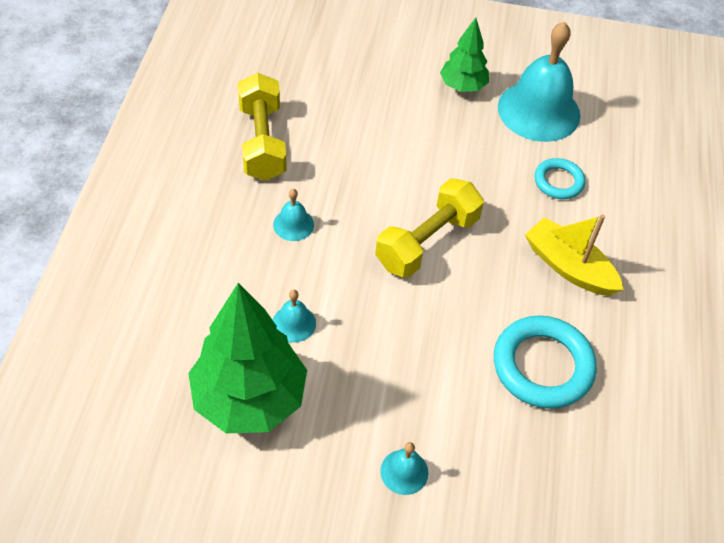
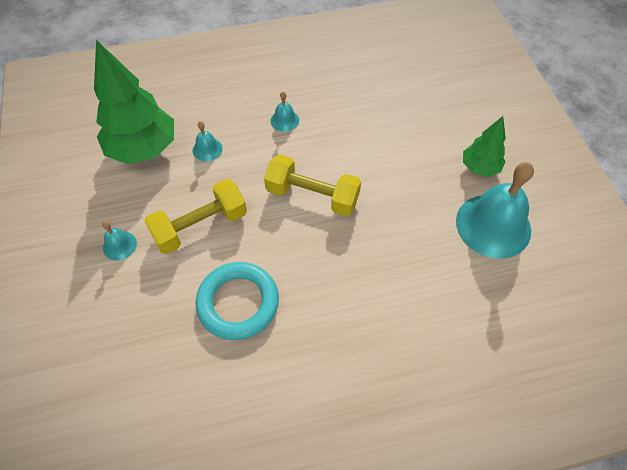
camera: 70 degrees right, 5 degrees up
(262, 142) = (343, 80): yellow dumbbell -> yellow dumbbell (200, 226)
(558, 181) = (425, 262): turquoise ring -> none
(568, 267) = (341, 294): yellow boat -> none

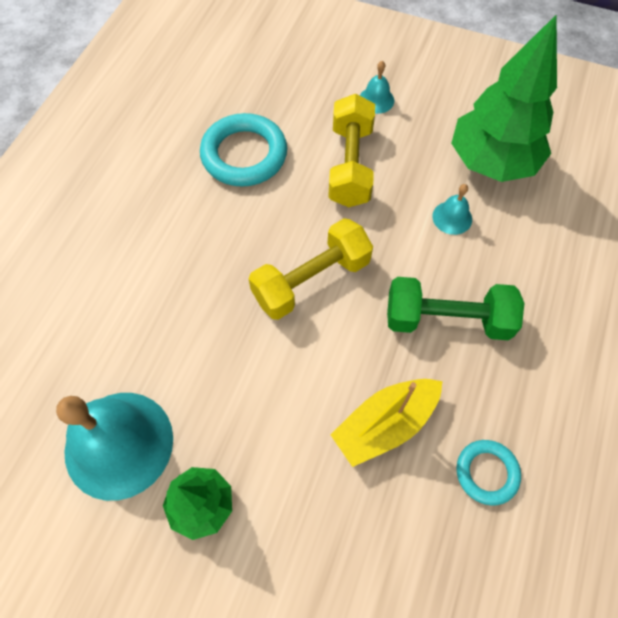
camera: 125 degrees right, 5 degrees up
(284, 120) = (447, 319): turquoise bell -> green dumbbell
(356, 72) = (486, 472): none -> turquoise ring
(368, 118) = (385, 424): none -> yellow boat

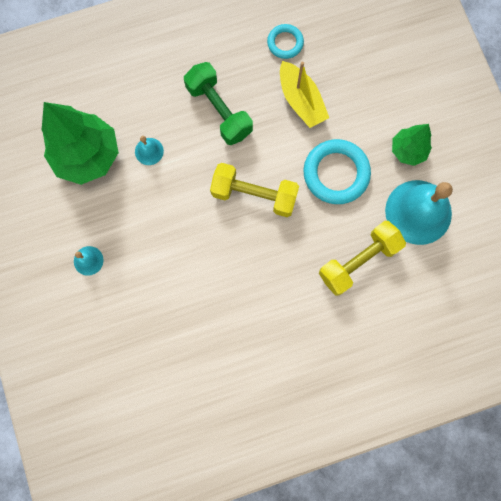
camera: 130 degrees left, 15 degrees up
(244, 155) = (201, 306): turquoise ring -> turquoise ring (336, 173)
(350, 165) = (157, 235): yellow dumbbell -> yellow dumbbell (358, 261)
(385, 424) = (301, 101): yellow boat -> yellow boat turned 45 degrees clockwise

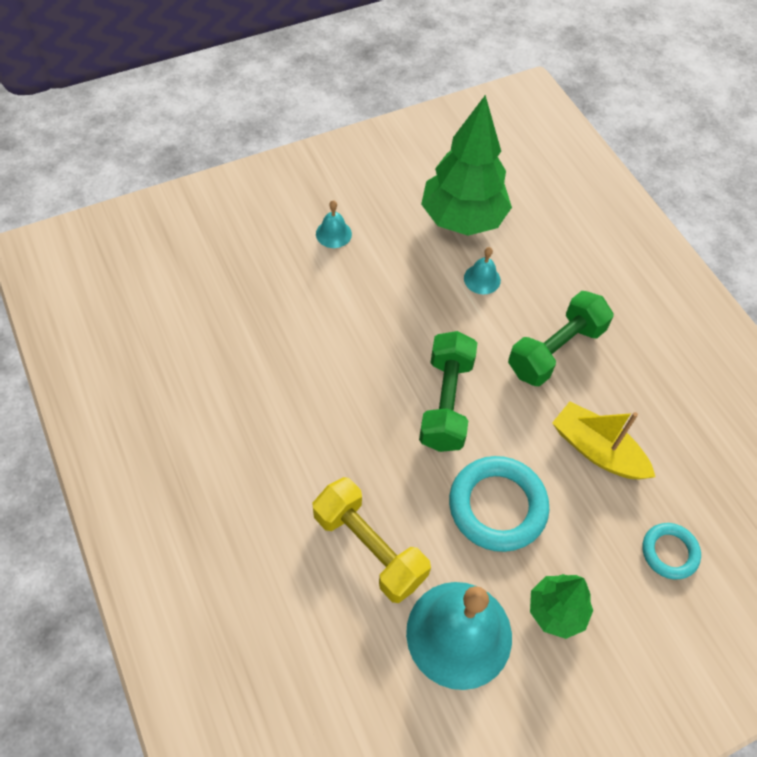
camera: 80 degrees right, 20 degrees down
(254, 195) = (446, 402): yellow dumbbell -> green dumbbell
(285, 43) = (678, 422): turquoise ring -> turquoise ring (669, 552)
(301, 101) = (597, 450): yellow boat -> yellow boat turned 75 degrees clockwise

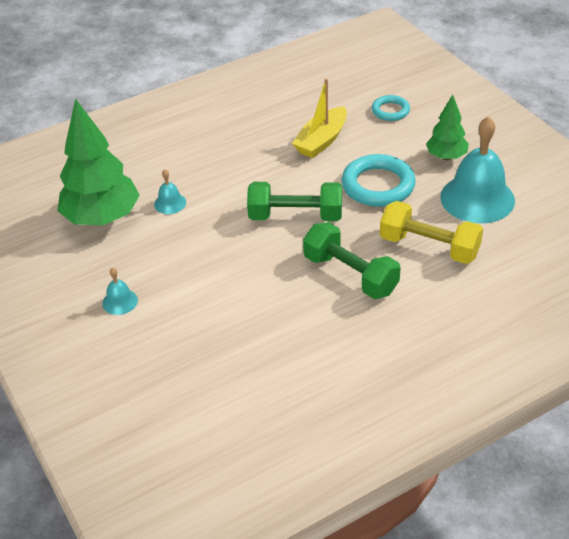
camera: 90 degrees left, 15 degrees down
(369, 548) = (429, 247): yellow dumbbell -> yellow dumbbell turned 75 degrees clockwise
(555, 350) = (238, 161): green dumbbell -> green dumbbell (350, 274)

